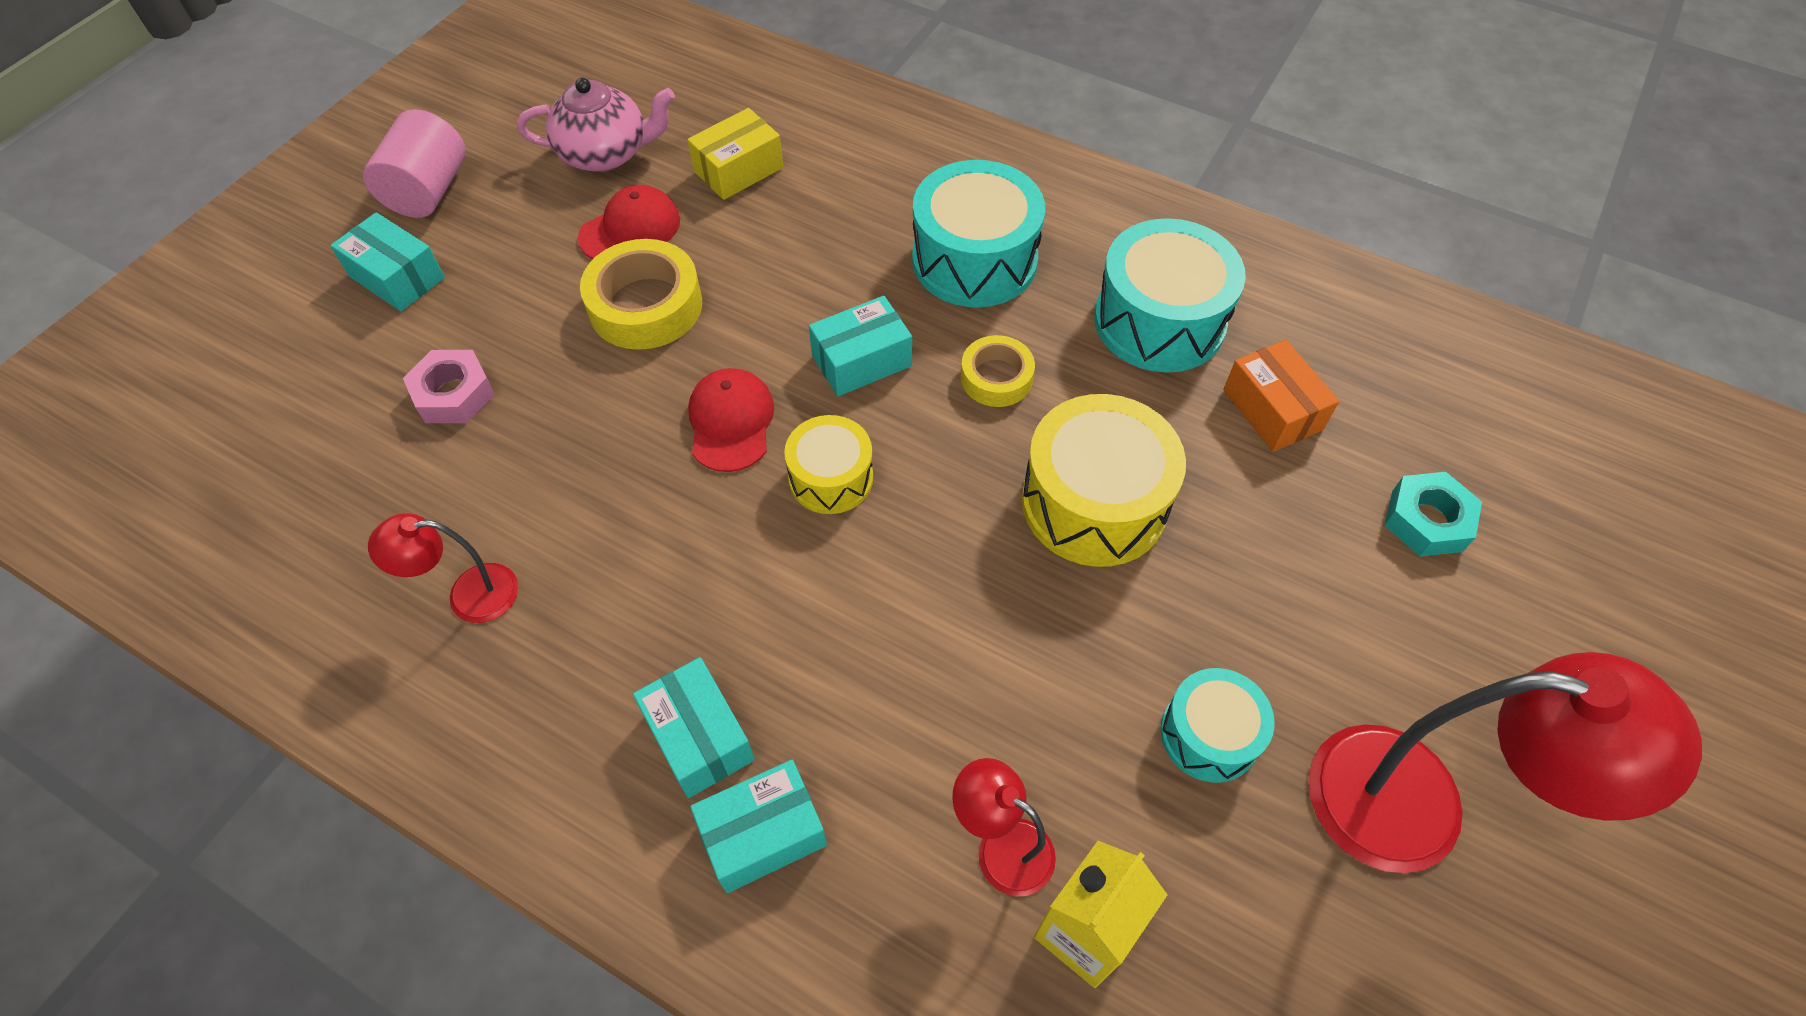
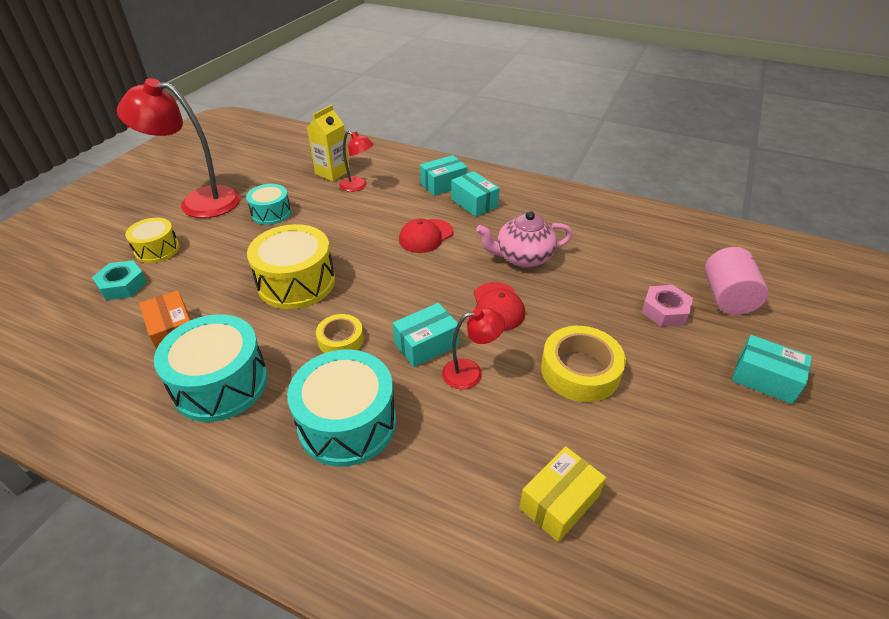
camera: 175 degrees right, 15 degrees down
(428, 191) = (812, 456): pink cylinder -> pink cylinder (727, 297)
(468, 595) = (592, 234): red lamp -> red lamp (470, 372)
(606, 153) = (690, 512): pink teapot -> pink teapot (523, 257)
(630, 229) = (623, 431): red cap -> red cap (426, 236)
(831, 478) = (436, 285): yellow drum -> yellow drum (157, 249)

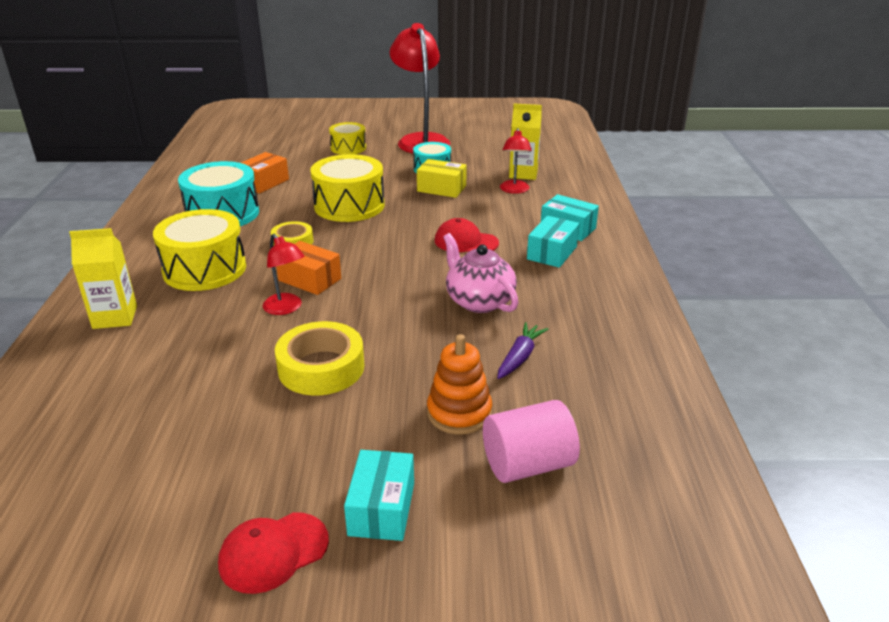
camera: 65 degrees right, 10 degrees down
(122, 285) = (301, 152): turquoise nut -> none
(347, 423) = (204, 269): turquoise drum -> yellow drum
(405, 528) = (115, 317): none -> yellow carton
(426, 344) = (309, 279): turquoise box -> orange box
(498, 306) = (386, 303): red cap -> red cap (273, 552)
(559, 502) = (155, 382): yellow box -> yellow box (441, 188)
(607, 262) = (520, 357): none -> purple carrot
(664, 310) = (459, 413): pink nut -> orange stacking toy

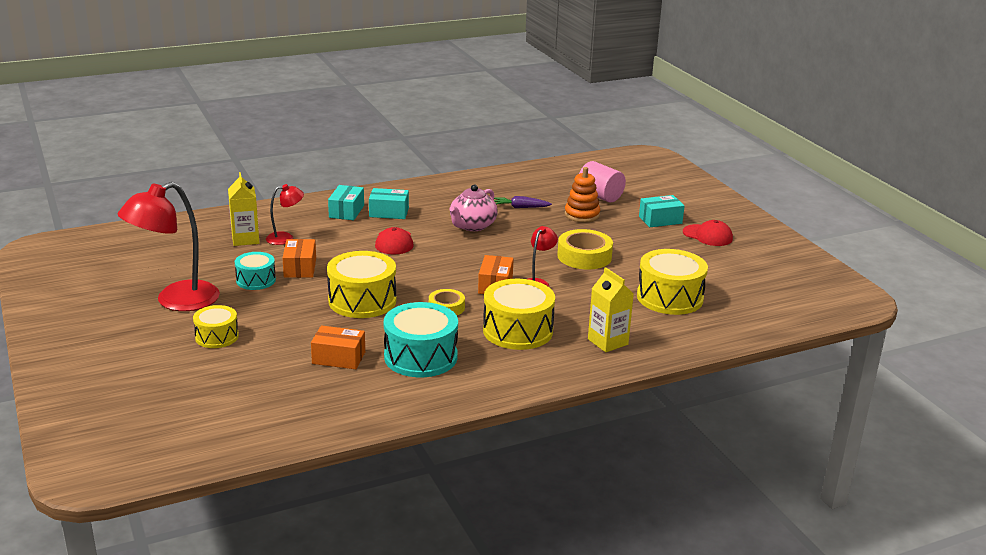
camera: 115 degrees left, 5 degrees down
(140, 405) = (669, 297): none -> yellow drum
(441, 188) = (300, 268): yellow box -> orange box

